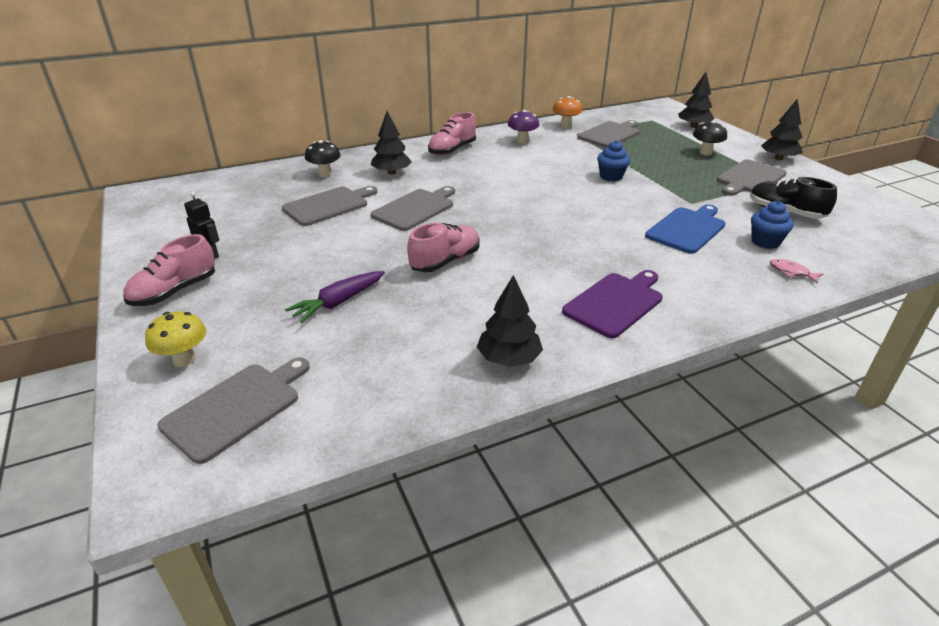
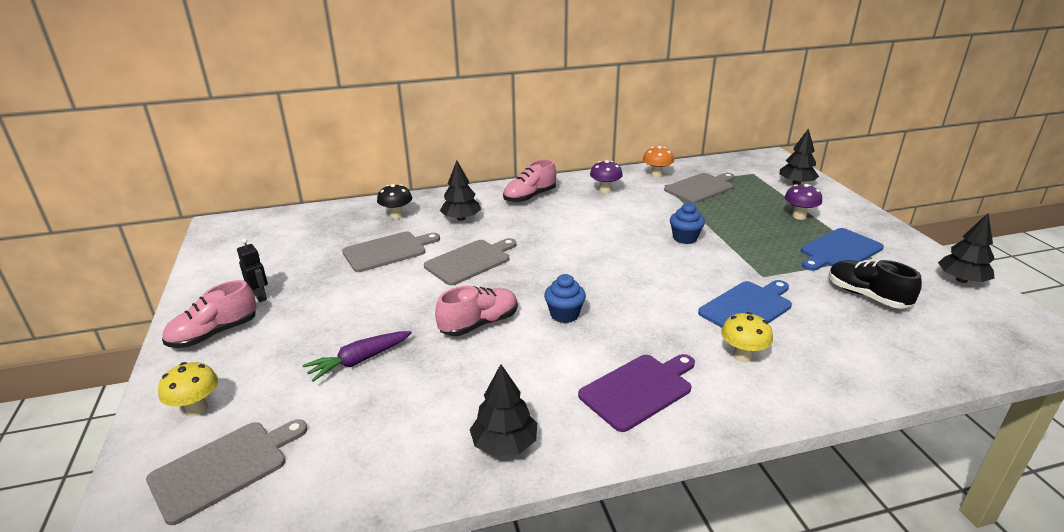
camera: 10 degrees right, 5 degrees down
(696, 268) = (742, 356): none -> yellow mushroom
(705, 153) = (799, 216): black mushroom -> purple mushroom
(749, 178) = (839, 250): grey cutting board -> blue cutting board
(765, 242) = (831, 331): blue cupcake -> blue cupcake (564, 314)
(778, 158) = (881, 228): black tree -> black tree (961, 280)
(791, 272) = (849, 371): pink fish -> none

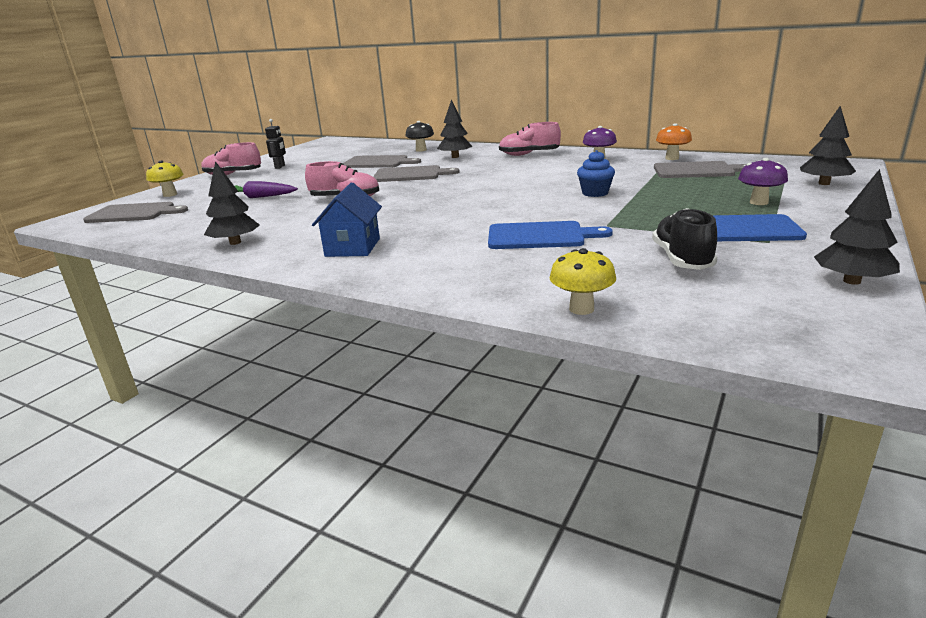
camera: 45 degrees right, 5 degrees down
(564, 314) = (401, 207): blue cupcake -> none
(639, 390) = (353, 247): purple cutting board -> blue house
(742, 356) = (463, 255): yellow mushroom -> yellow mushroom (581, 309)

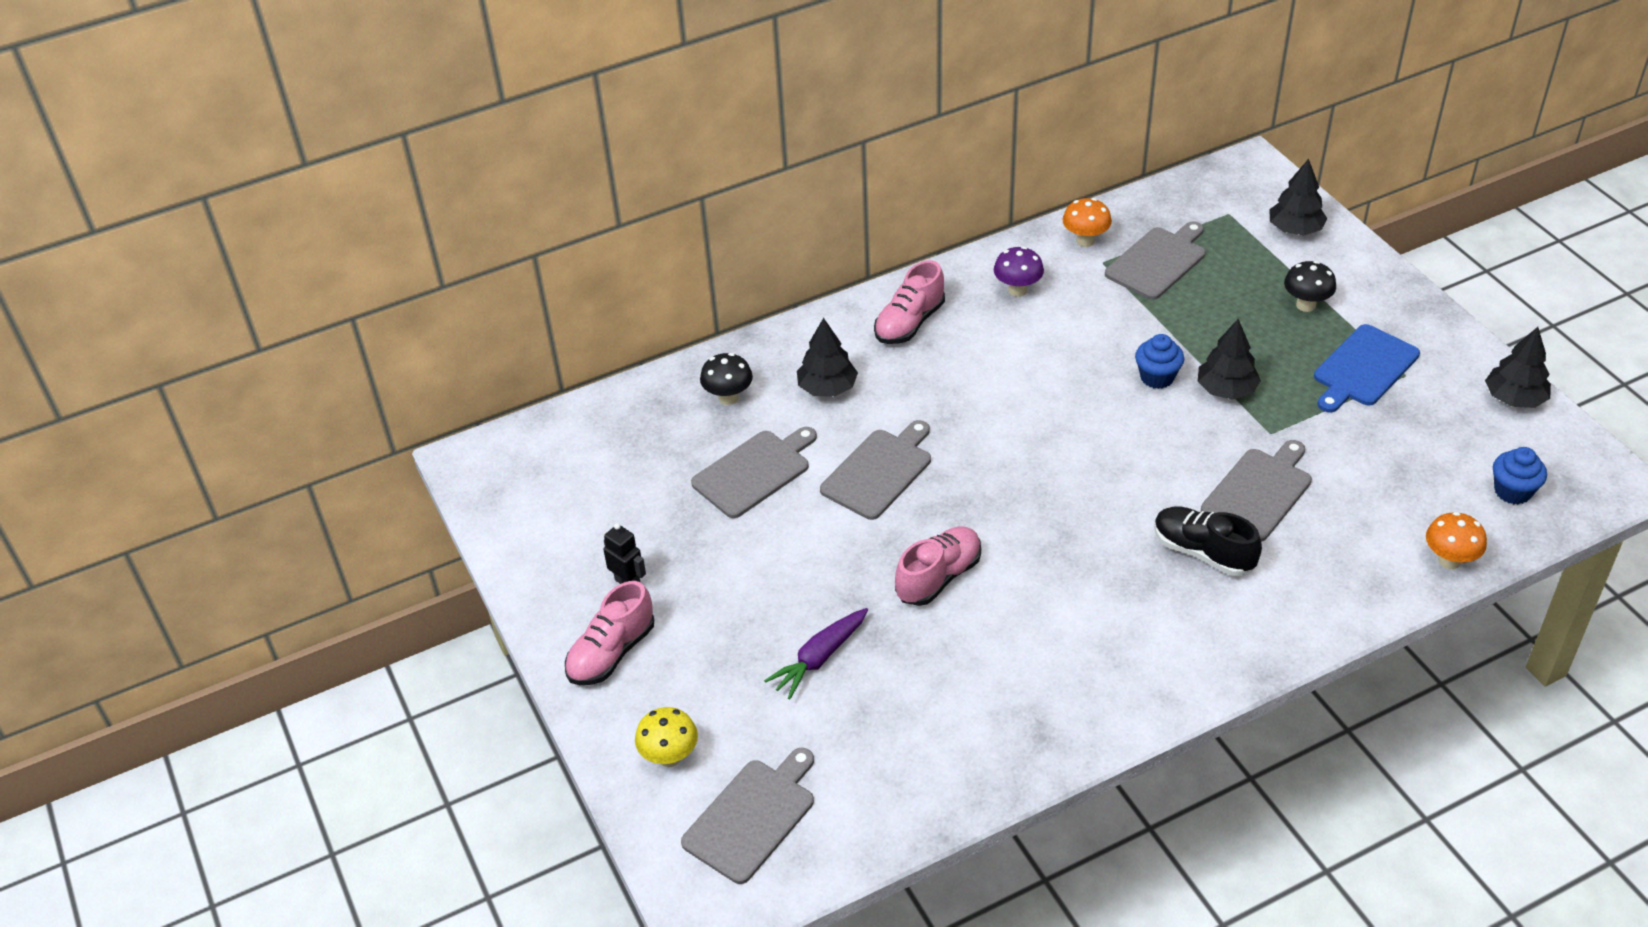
camera: 55 degrees left, 20 degrees up
(235, 242) = (1035, 732): black tree -> black tree (1226, 389)
(353, 247) = (1157, 638): blue house -> none
(540, 236) = (1259, 492): blue cutting board -> grey cutting board
(581, 309) = (1449, 560): yellow mushroom -> orange mushroom
(682, 259) = (1400, 447): black shoe -> black shoe (1203, 552)
(727, 311) = (1512, 491): none -> blue cupcake
(759, 202) = (1306, 305): purple mushroom -> black mushroom

